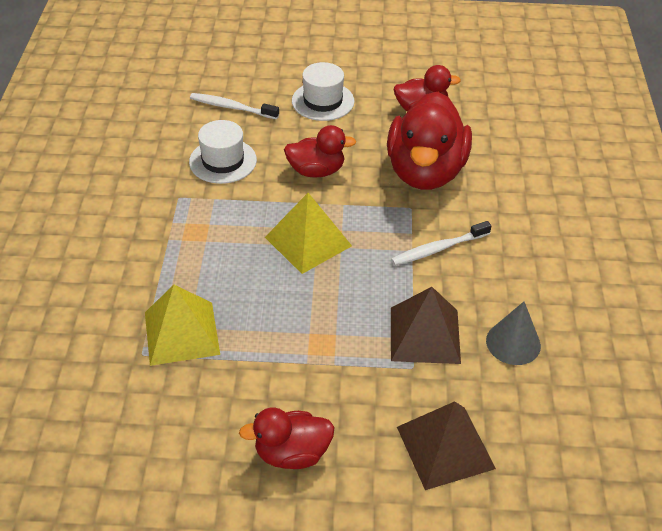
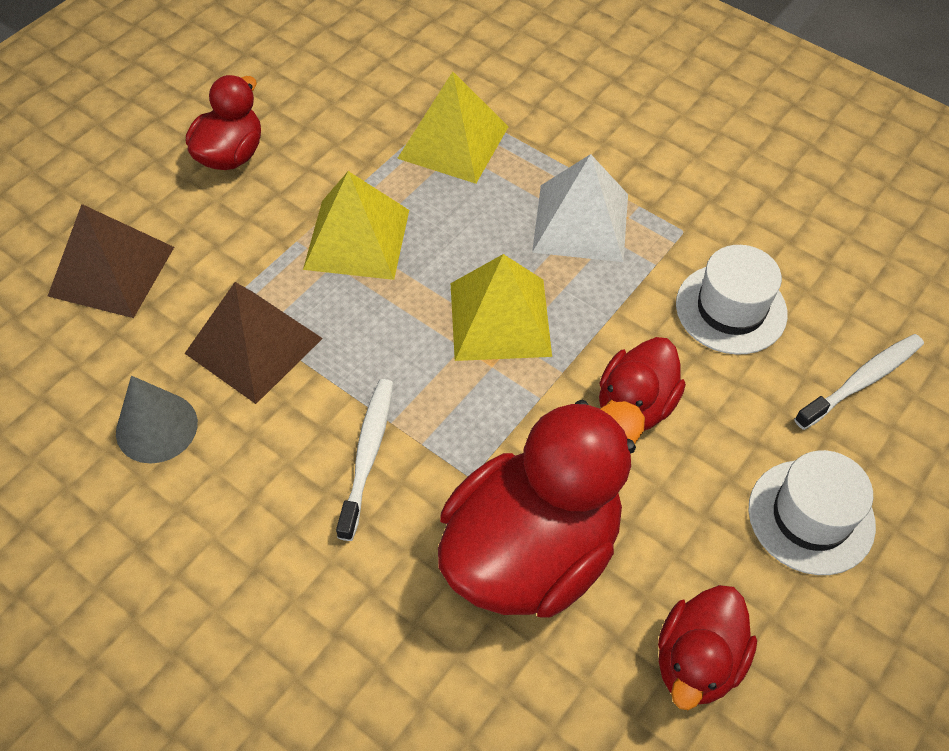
camera: 125 degrees right, 10 degrees up
(206, 240) = (580, 222): none -> white pyramid
(306, 334) = (357, 239): none -> yellow pyramid
(425, 172) = (532, 551): red duck -> red duck turned 90 degrees clockwise

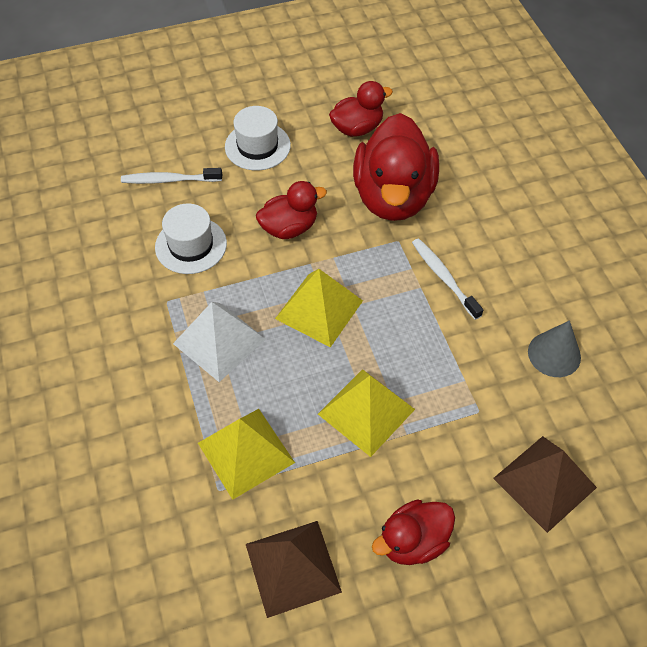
camera: 145 degrees left, 0 degrees up
(254, 345) = (473, 373): brown pyramid -> brown pyramid (292, 567)
(367, 455) = (444, 277): white toothbrush -> white toothbrush turned 105 degrees clockwise
(532, 551) = (393, 197): red duck -> red duck turned 75 degrees counterclockwise

